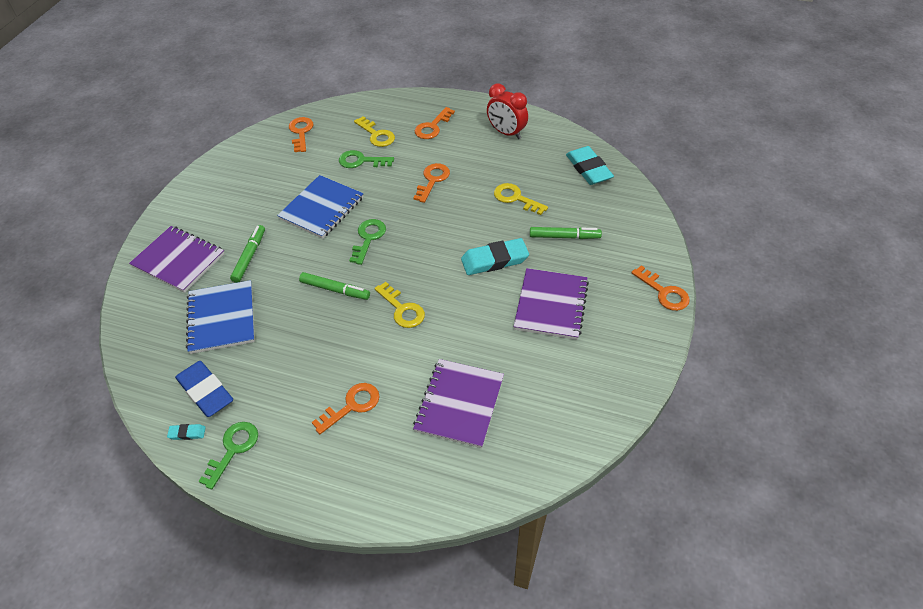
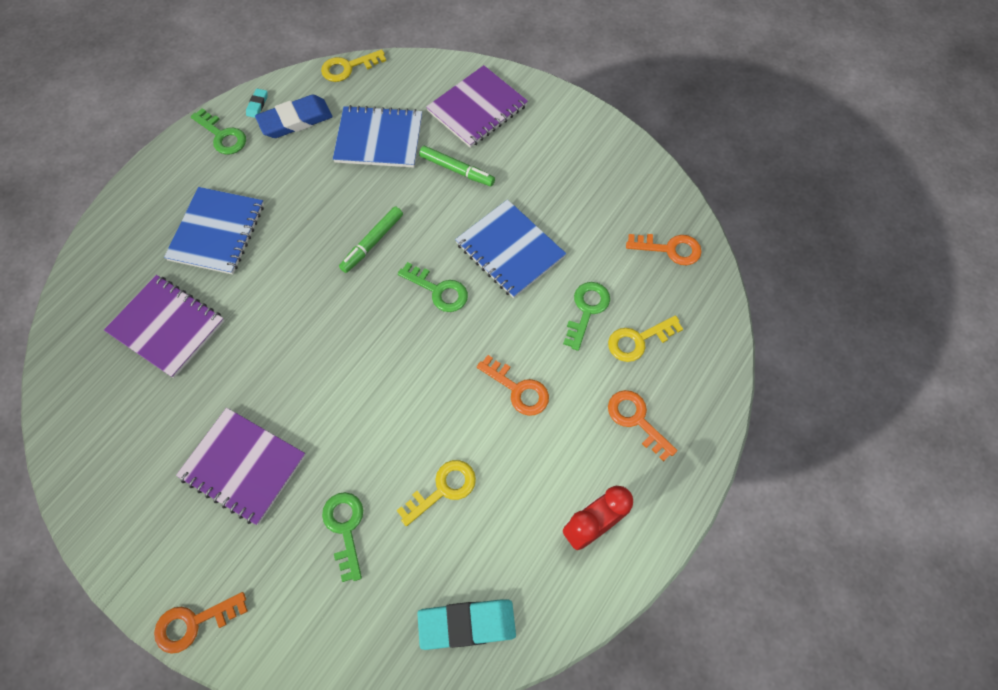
camera: 105 degrees right, 15 degrees up
(351, 406) = (217, 232): orange key -> blue notebook
(402, 309) = (314, 302): yellow key -> yellow key (348, 67)
(494, 260) = (343, 424): turquoise eraser -> none
(564, 237) = (345, 529): green marker -> green key

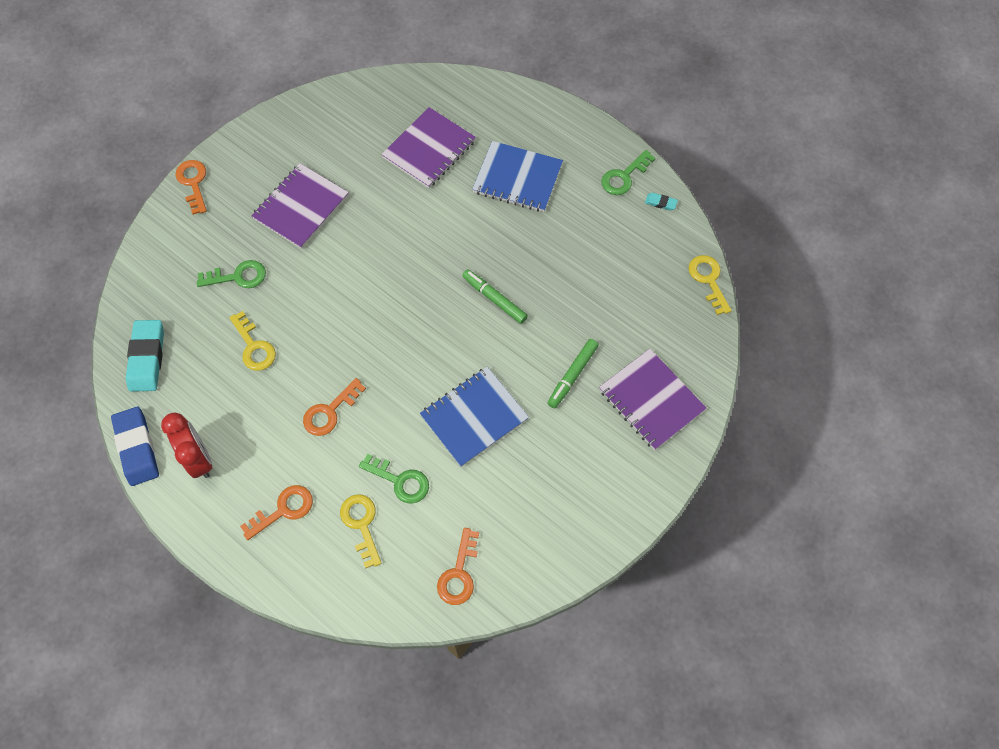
camera: 95 degrees right, 0 degrees up
(295, 120) = (640, 235): blue eraser -> blue eraser (137, 448)
(379, 139) = (614, 307): blue notebook -> none
(438, 290) = (438, 352): green key -> none

